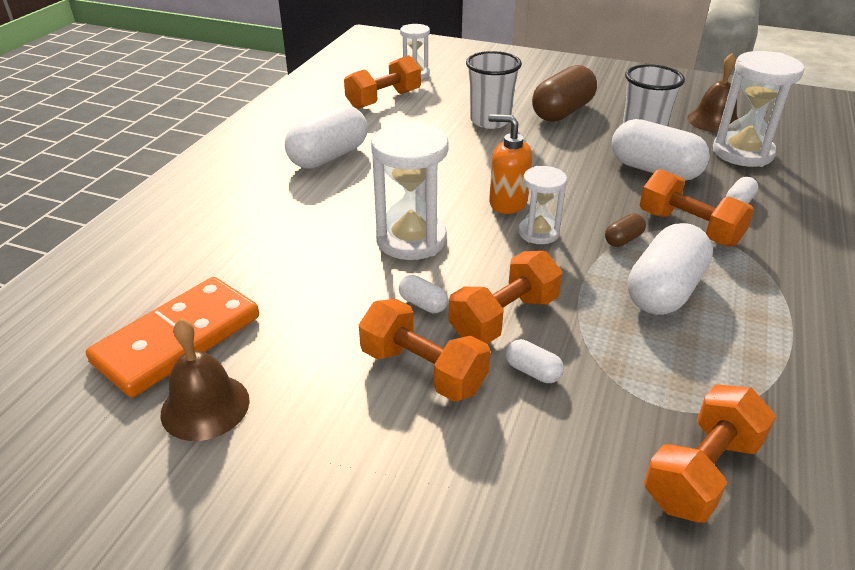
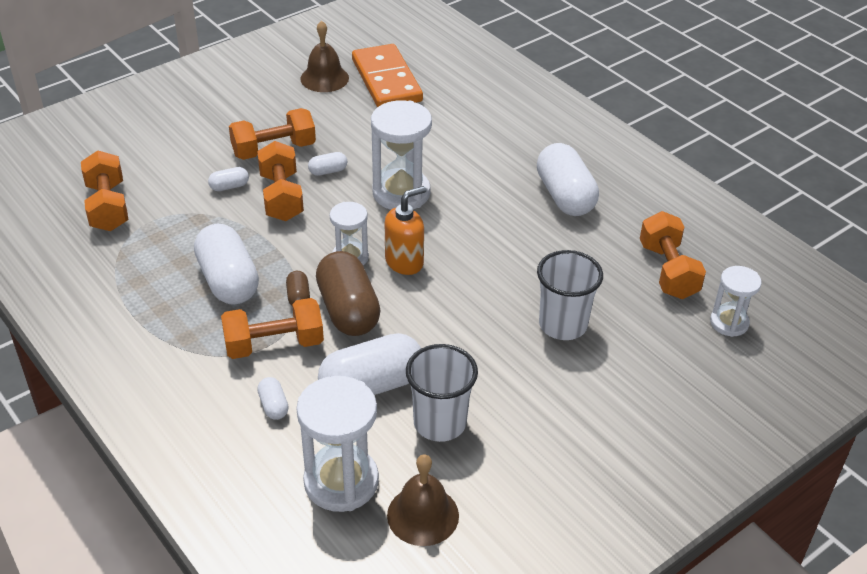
camera: 120 degrees right, 5 degrees up
(562, 112) = (542, 392): brown capsule -> brown capsule (348, 310)

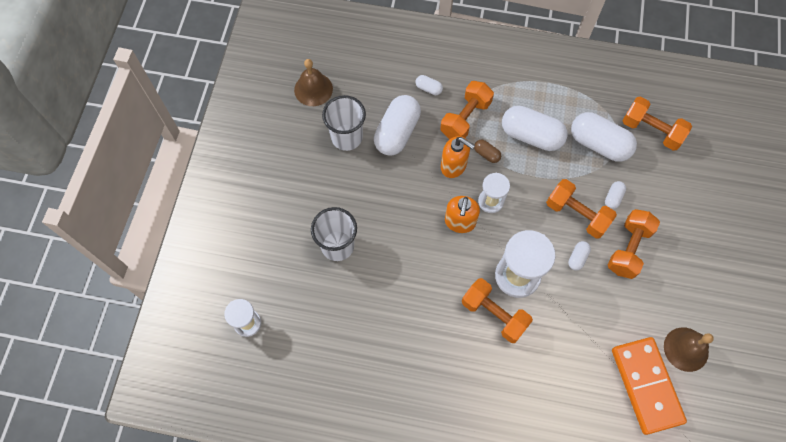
camera: 140 degrees right, 25 degrees up
(341, 482) = (361, 78): white hourglass -> none
(348, 310) = (453, 166): brown capsule -> orange soap dispenser
(387, 80) = (646, 385): orange domino -> orange domino turned 45 degrees clockwise
(565, 196) = (420, 360): white capsule -> white capsule (599, 144)
(668, 271) = (309, 340): orange dumbbell -> orange dumbbell (494, 314)

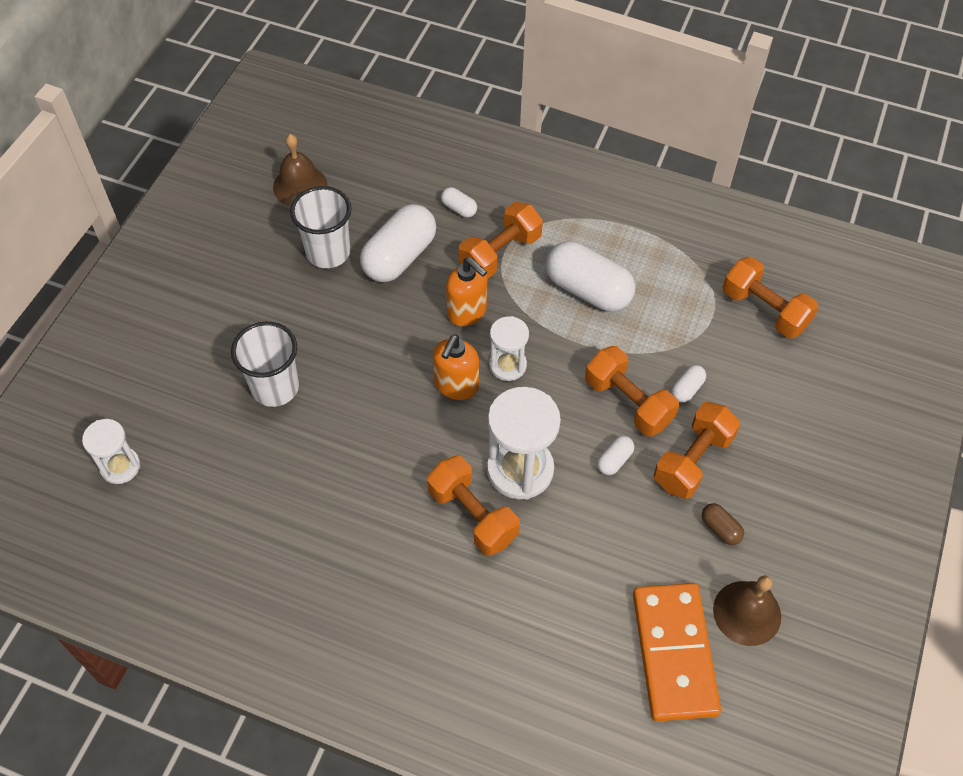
camera: 10 degrees right, 10 degrees down
(486, 154) = (518, 304): brown capsule -> brown capsule (720, 529)
(599, 144) = (683, 316): white capsule -> none

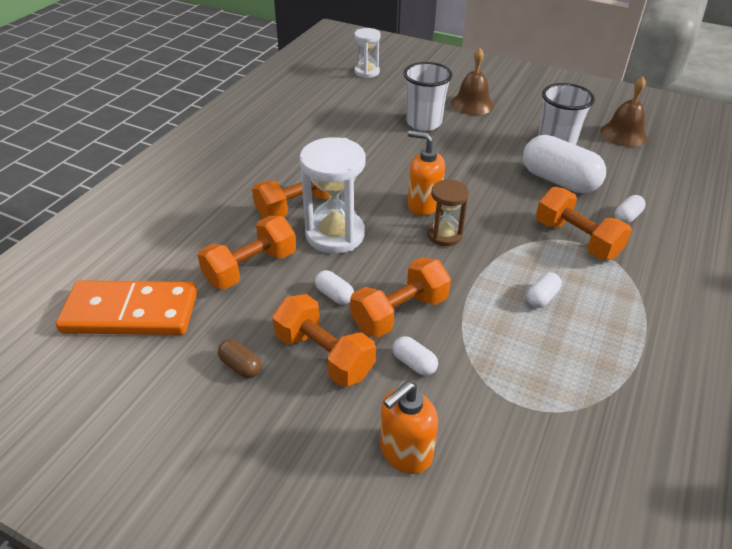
camera: 95 degrees right, 15 degrees down
(467, 311) = (503, 215): orange soap dispenser -> orange soap dispenser (405, 452)
(507, 365) = (444, 235): white hourglass -> brown hourglass
(588, 290) = (541, 297): white capsule -> white capsule, size x0.45
(720, 529) = (241, 366): brown capsule -> brown capsule turned 75 degrees clockwise
(747, 613) = (144, 373): brown bell -> brown bell (472, 104)
(764, 310) = (535, 464): orange dumbbell -> orange dumbbell (251, 268)

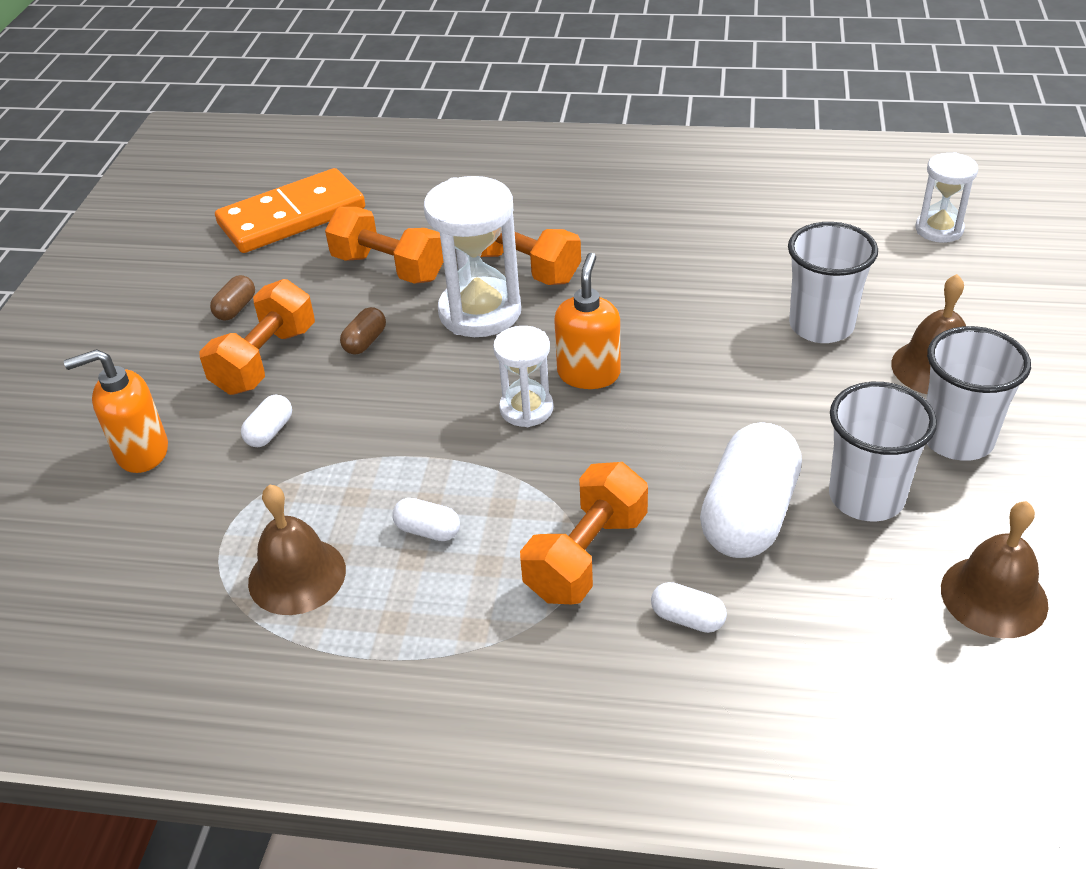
camera: 75 degrees right, 0 degrees up
(131, 312) = (292, 217): orange domino -> orange domino turned 75 degrees clockwise
(334, 295) = (365, 342): white capsule -> brown capsule
(399, 313) = (352, 401): orange dumbbell -> none
(405, 452) = (141, 452): orange soap dispenser -> orange soap dispenser turned 45 degrees counterclockwise
(444, 235) = (526, 409): brown hourglass -> white hourglass
(524, 113) = (957, 439): none -> white cup
(569, 367) = (297, 576): none -> brown bell

